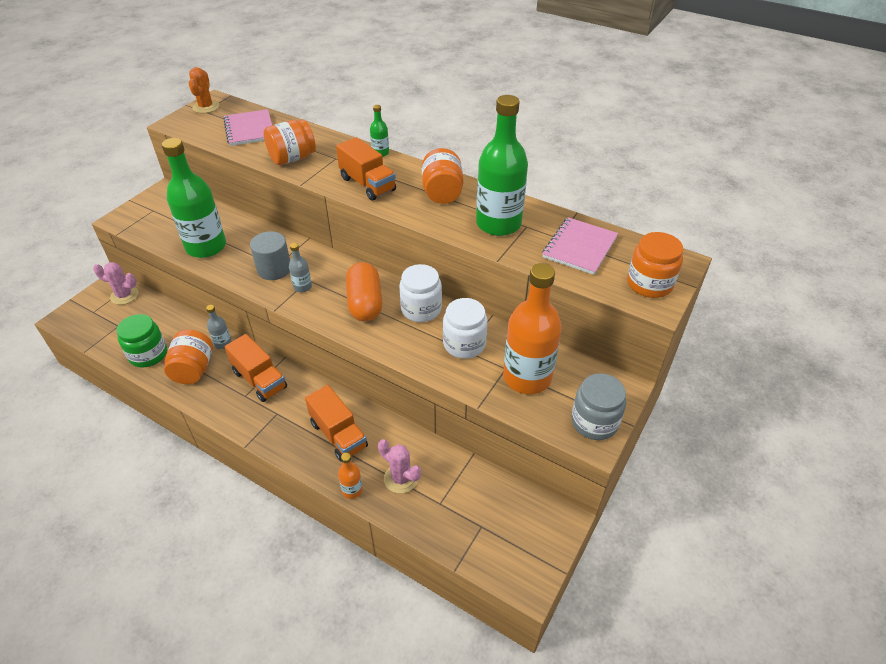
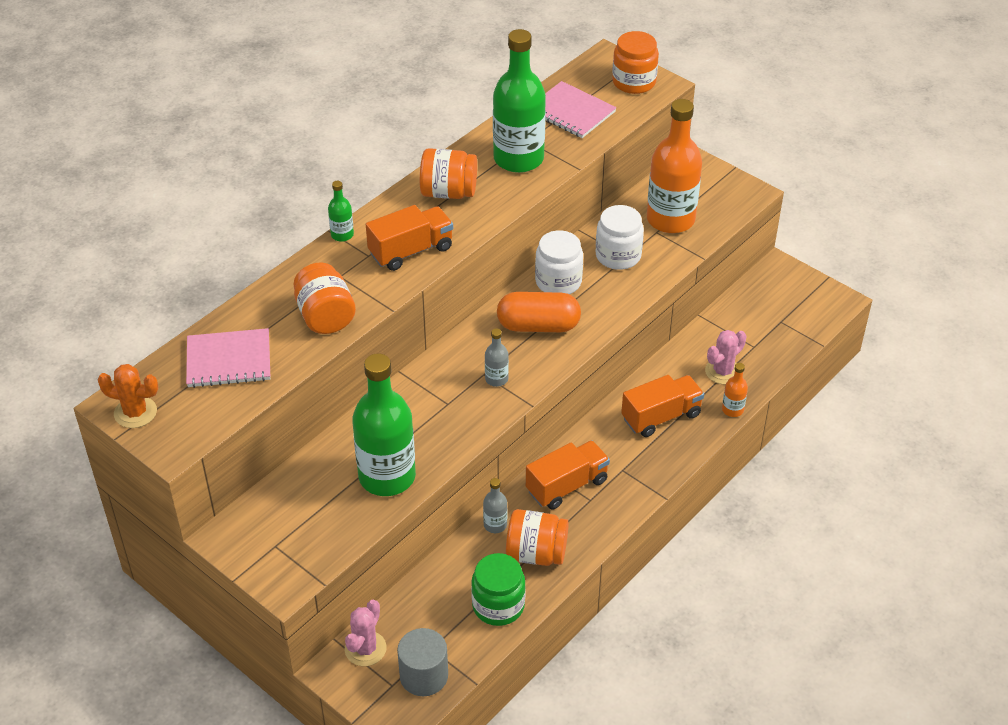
camera: 80 degrees left, 0 degrees up
(274, 269) = (455, 405): grey cylinder -> grey cylinder (424, 676)
(594, 422) = (729, 188): grey jar -> none

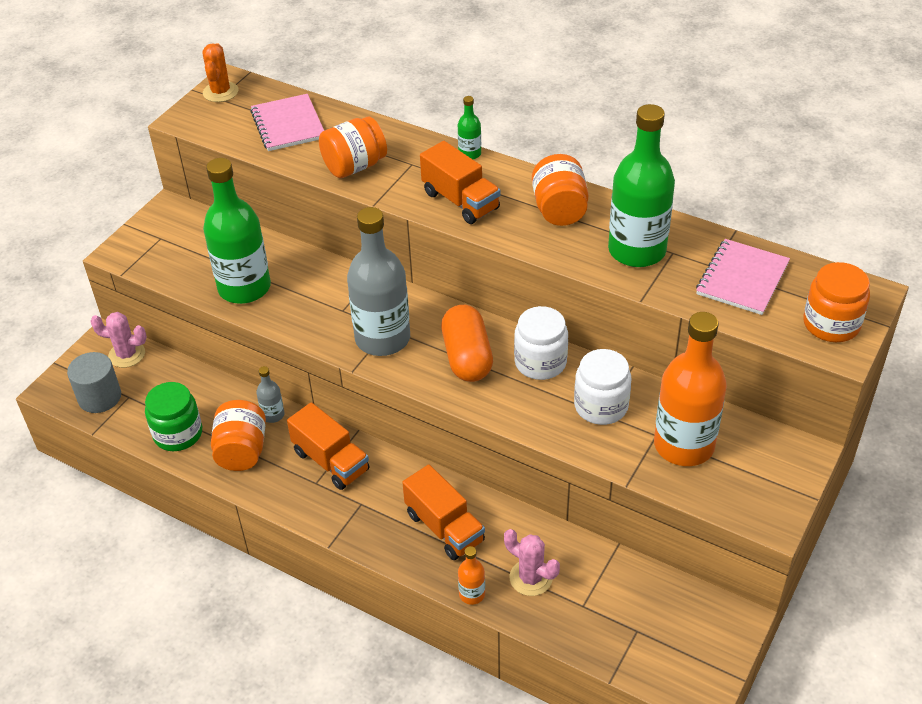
camera: 80 degrees right, 0 degrees up
(496, 379) = (382, 338): grey bottle -> grey bottle, size x2.32

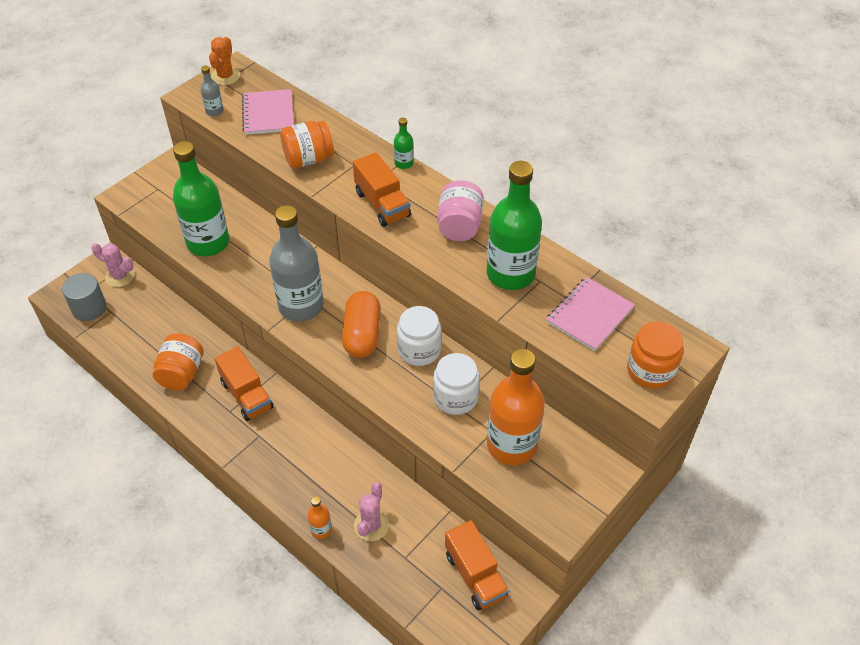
camera: 10 degrees right, 5 degrees up
(178, 434) = (138, 349): green jar -> none
(273, 415) = (214, 347): grey bottle -> grey bottle (214, 111)
(444, 527) = (317, 468): orange truck -> orange truck (475, 575)
(531, 578) = (371, 525): pink cactus -> pink cactus turned 60 degrees clockwise
(559, 210) = (459, 226): orange jar -> pink jar

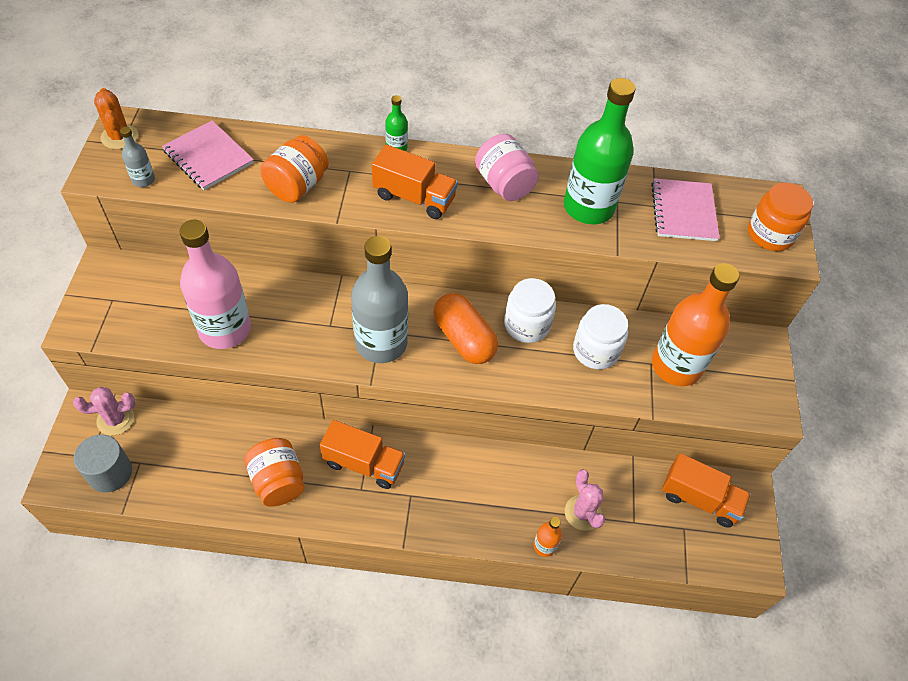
camera: 40 degrees left, 5 degrees up
(208, 242) = (225, 329): green bottle -> pink bottle

